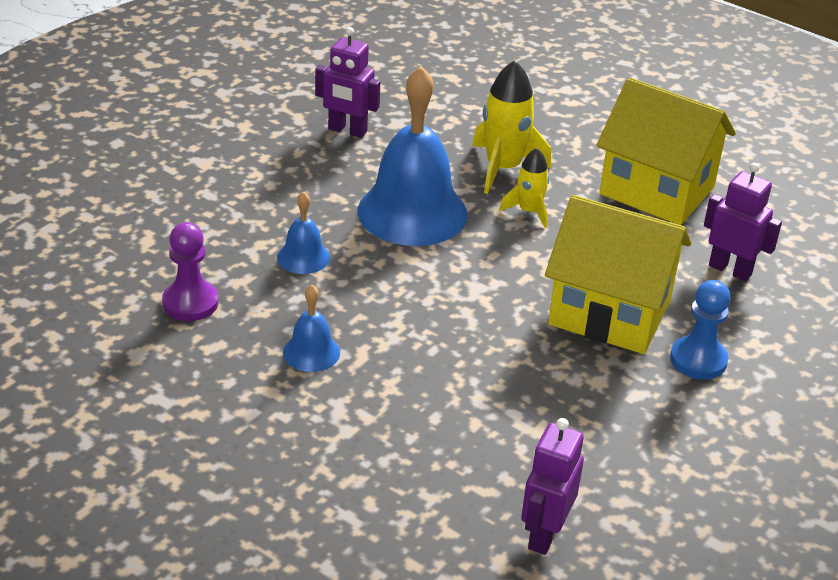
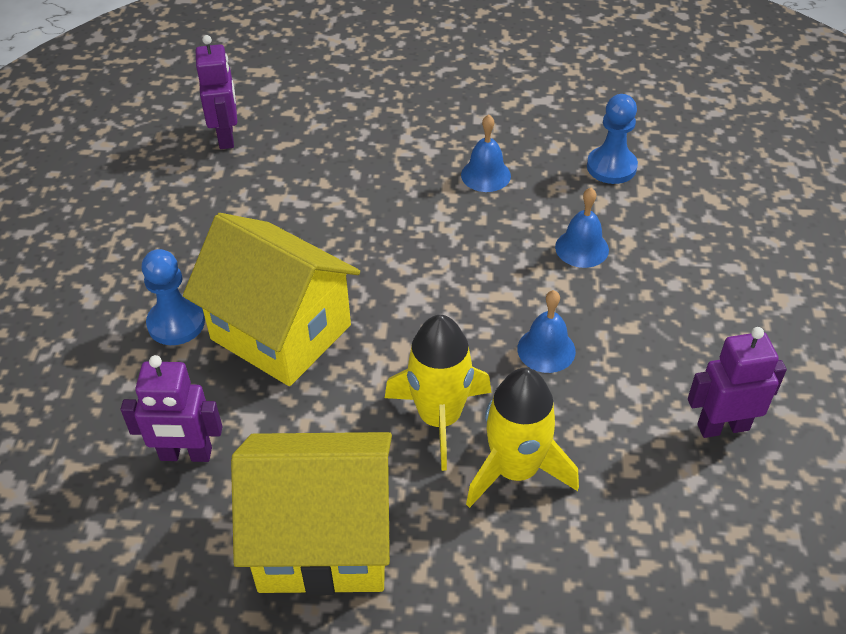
camera: 150 degrees right, 10 degrees up
(190, 303) = (611, 167): purple pawn -> blue pawn
(412, 212) = (546, 349): blue bell -> blue bell, size x0.46
(529, 211) = (439, 418): yellow rocket -> yellow rocket, size x1.69
(610, 313) = (281, 332): yellow house -> yellow house turned 45 degrees clockwise

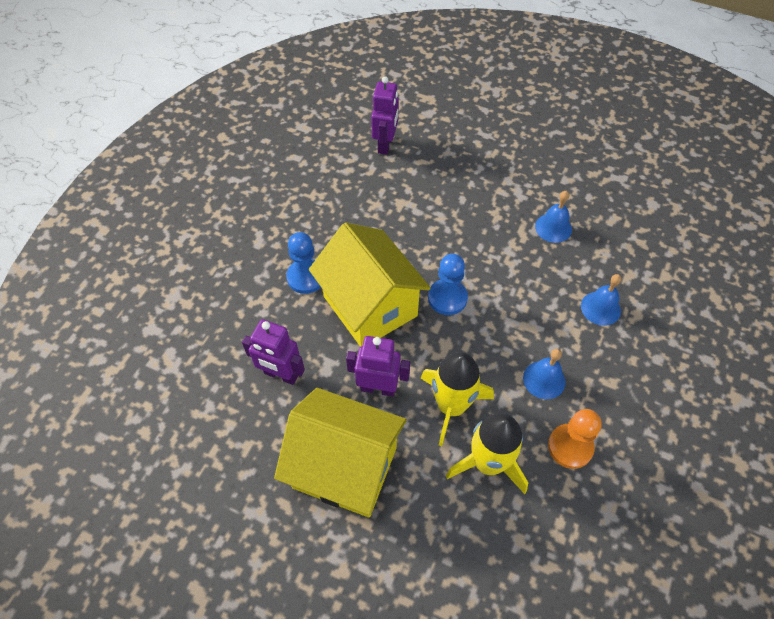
camera: 20 degrees right, 10 degrees up
(611, 167) = (648, 249): blue pawn -> blue pawn (447, 298)
(611, 416) = (570, 447): none -> orange pawn
(723, 426) = (648, 483): purple robot -> purple robot (378, 388)

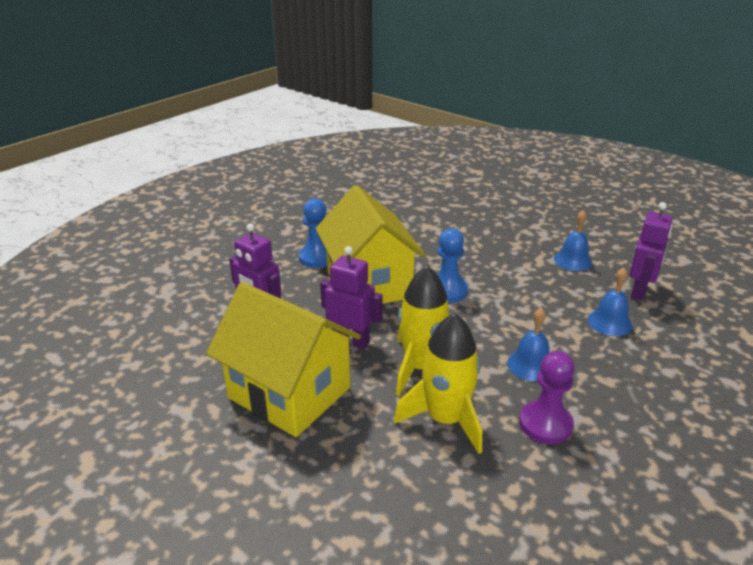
camera: 15 degrees right, 25 degrees down
(385, 144) = (427, 191): purple robot -> purple robot (639, 291)
(570, 447) = (545, 424): orange pawn -> purple pawn

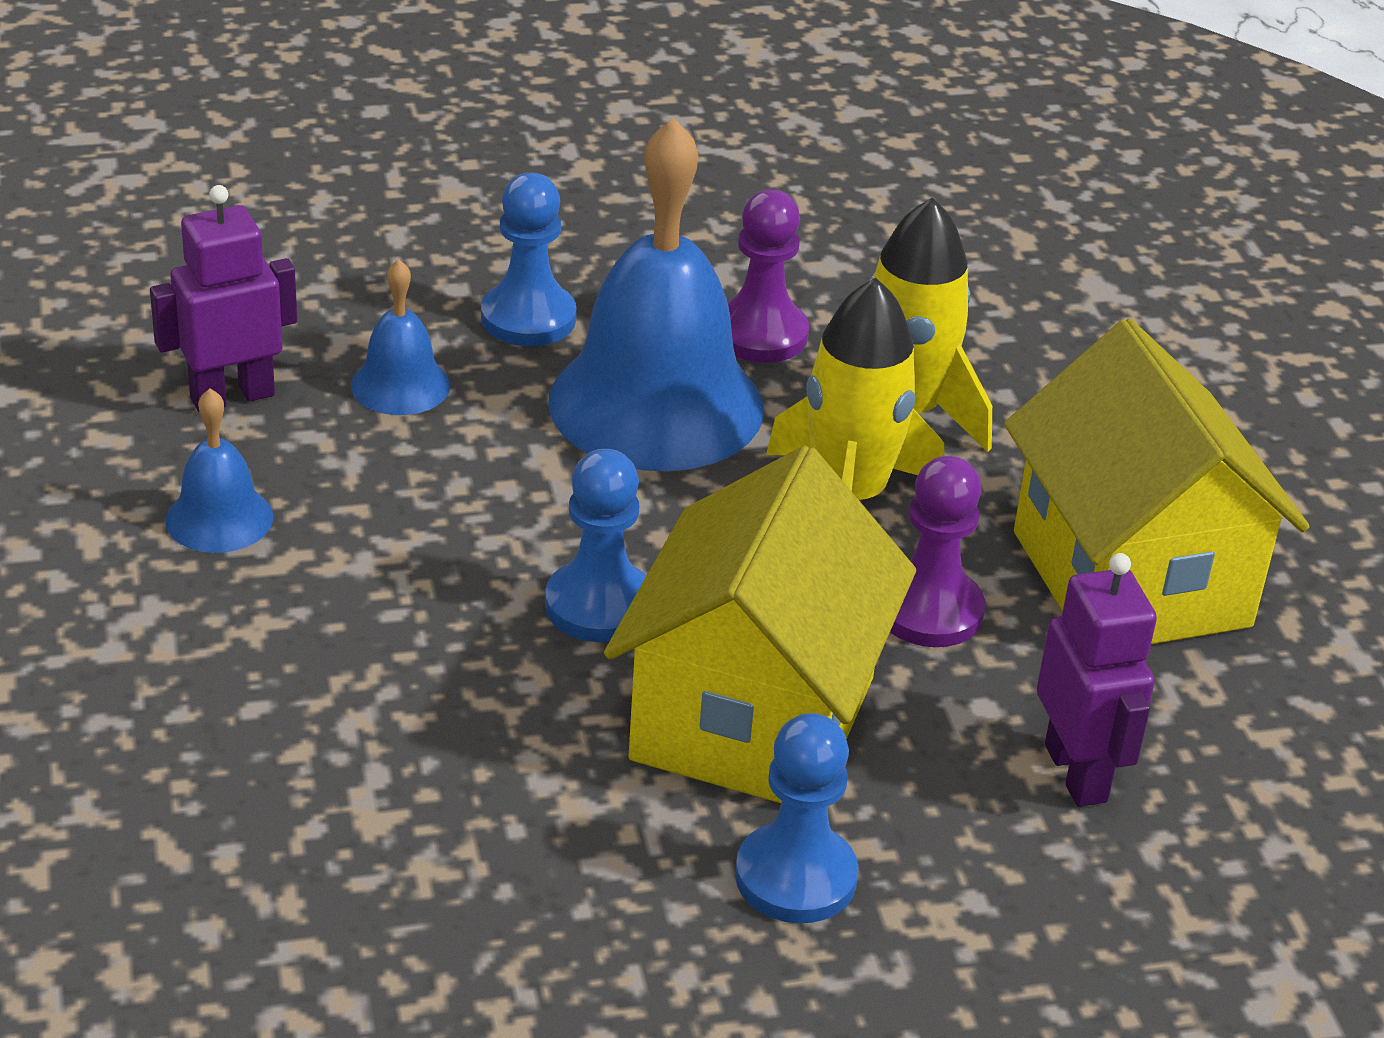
camera: 145 degrees left, 5 degrees up
(351, 341) = (929, 611): purple robot -> purple pawn
(531, 365) = (656, 404): blue bell -> blue bell, size x2.18
(626, 374) = (528, 318): none -> blue pawn

